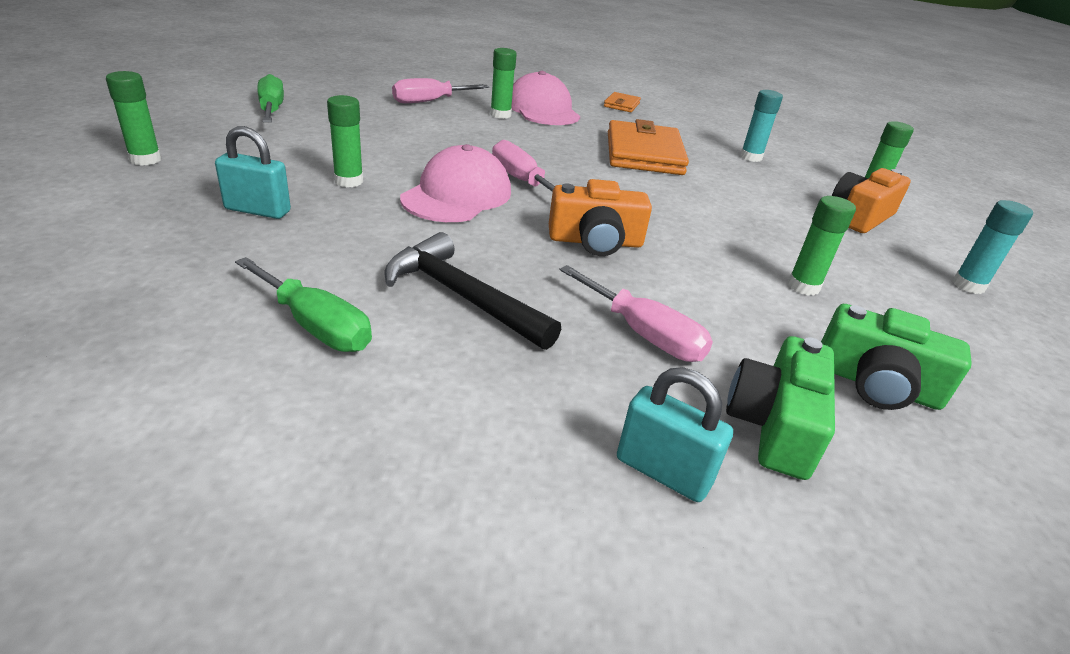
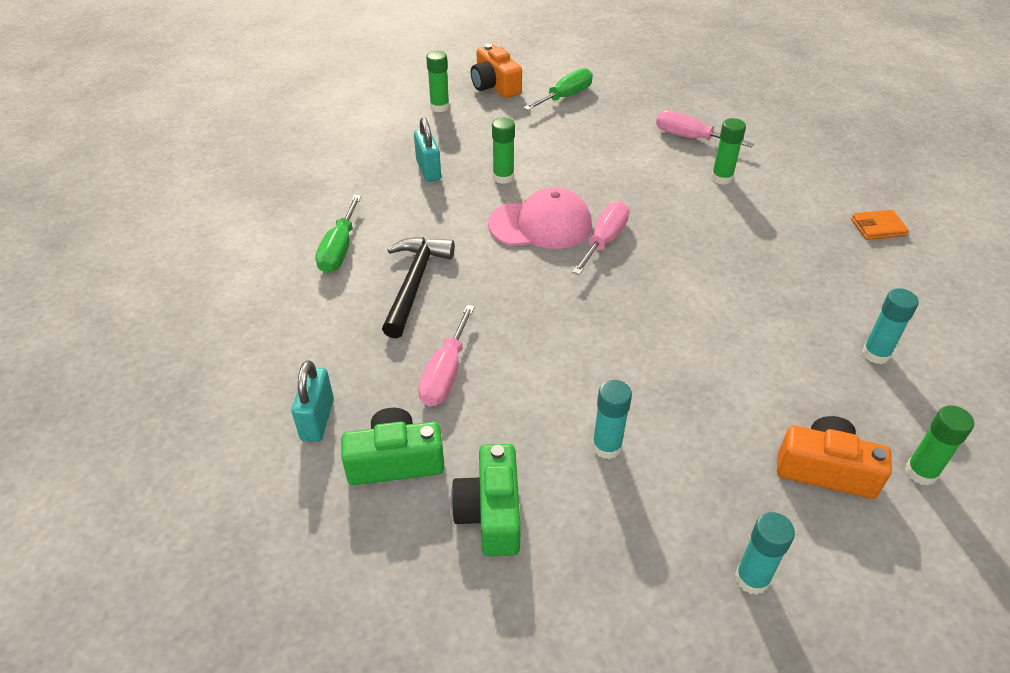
camera: 65 degrees right, 10 degrees up
(542, 109) = (774, 191): pink cap -> none
(595, 241) = (549, 311): orange camera -> orange camera (495, 86)
(643, 154) = (763, 282): orange wallet -> none
(803, 286) = (607, 447): green glue stick -> turquoise glue stick

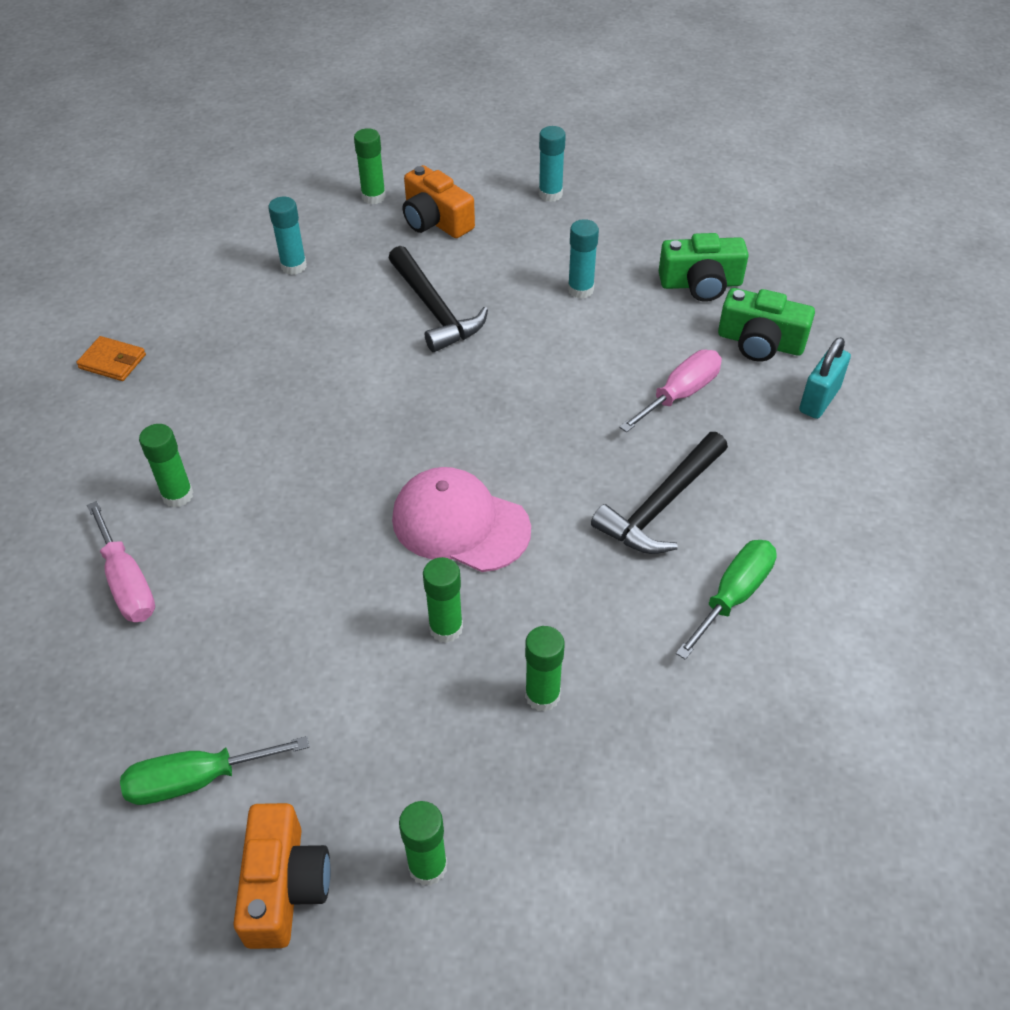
camera: 150 degrees left, 5 degrees up
(428, 170) = (542, 695): turquoise padlock -> green glue stick
(491, 513) = (701, 284): green camera -> green camera turned 60 degrees clockwise
(604, 240) = (407, 469): pink screwdriver -> none
(714, 365) = (434, 309): none -> black hammer

